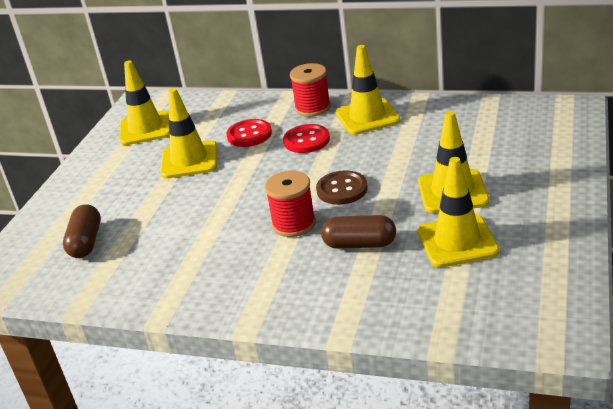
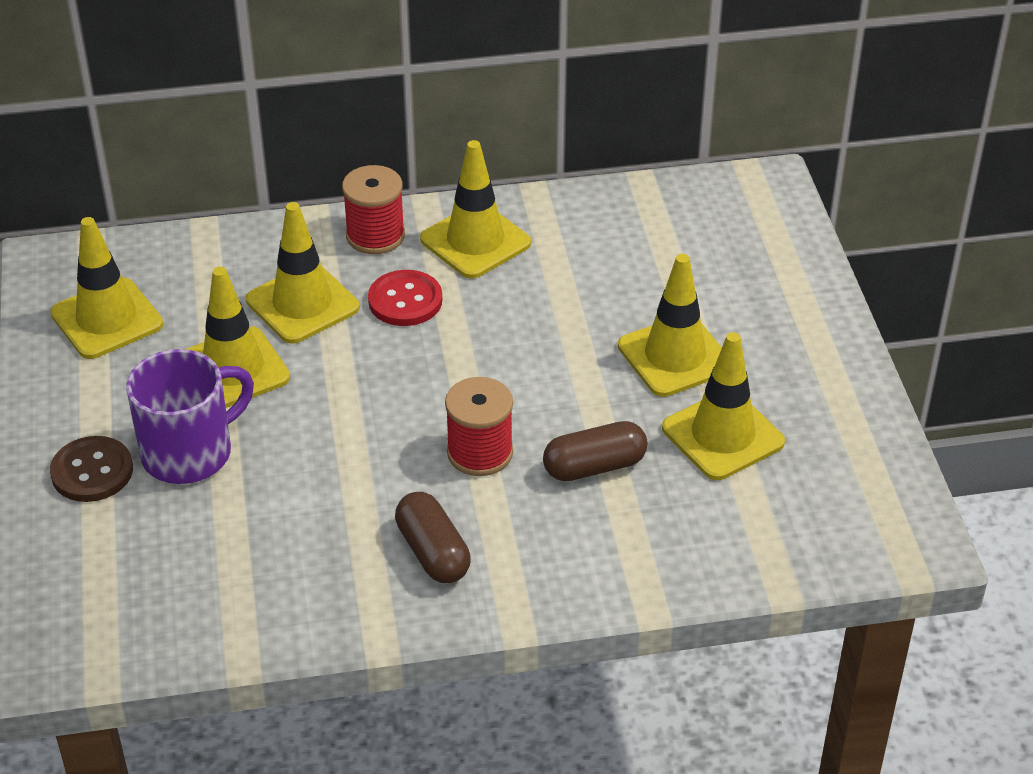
camera: 30 degrees left, 10 degrees up
(86, 242) = (168, 550): brown capsule -> brown capsule (433, 552)
(136, 196) = (190, 452): none -> purple mug
(249, 135) = (302, 304): red button -> yellow traffic cone
(342, 189) = (515, 381): brown button -> brown button (92, 471)

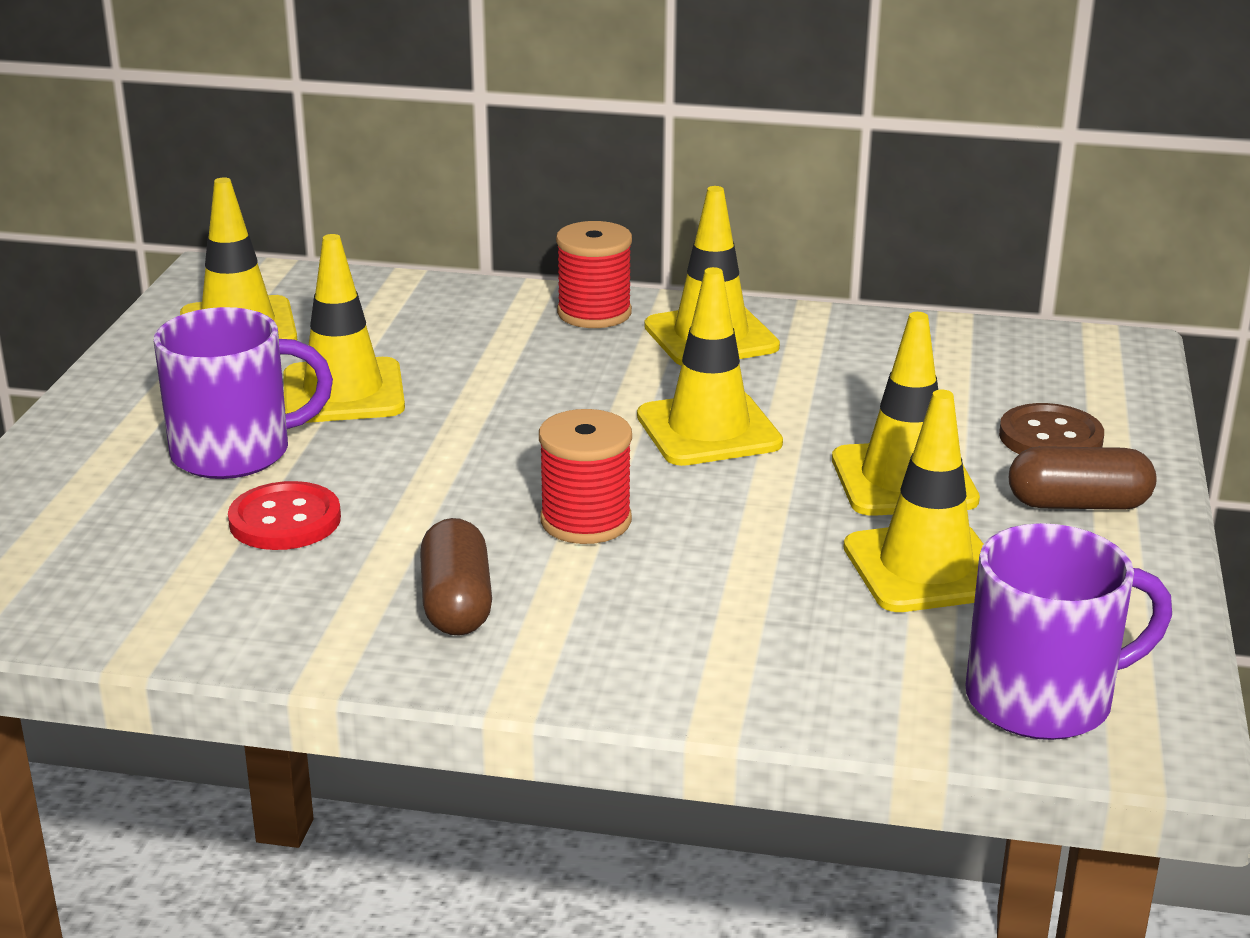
camera: 20 degrees right, 15 degrees down
(92, 471) = (111, 447): brown button -> brown button (1050, 437)
(302, 304) = (466, 353): yellow traffic cone -> yellow traffic cone (708, 430)
(405, 300) = (590, 371): red button -> red button (285, 520)
(594, 467) = (728, 564): brown capsule -> brown capsule (1078, 504)
(838, 528) = (1043, 699): none -> purple mug

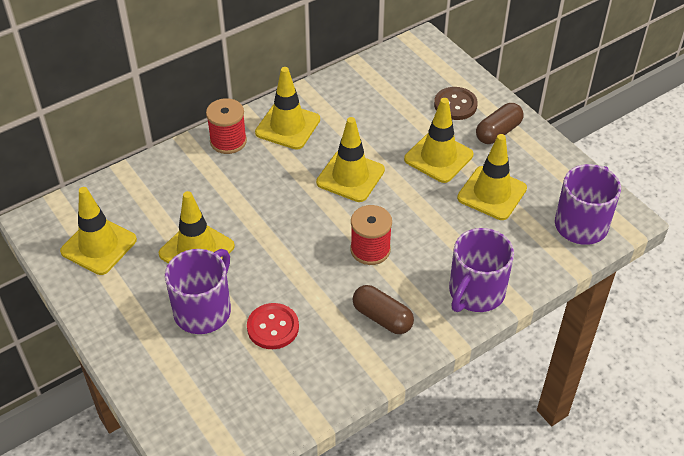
camera: 45 degrees left, 20 degrees up
(665, 666) = (475, 292): none -> purple mug

